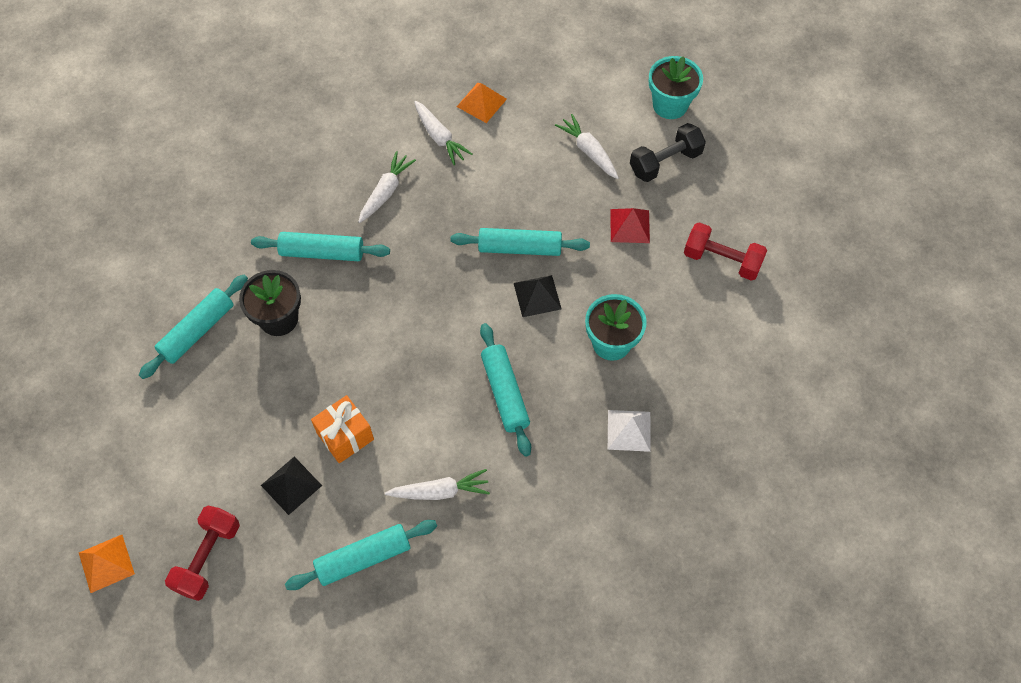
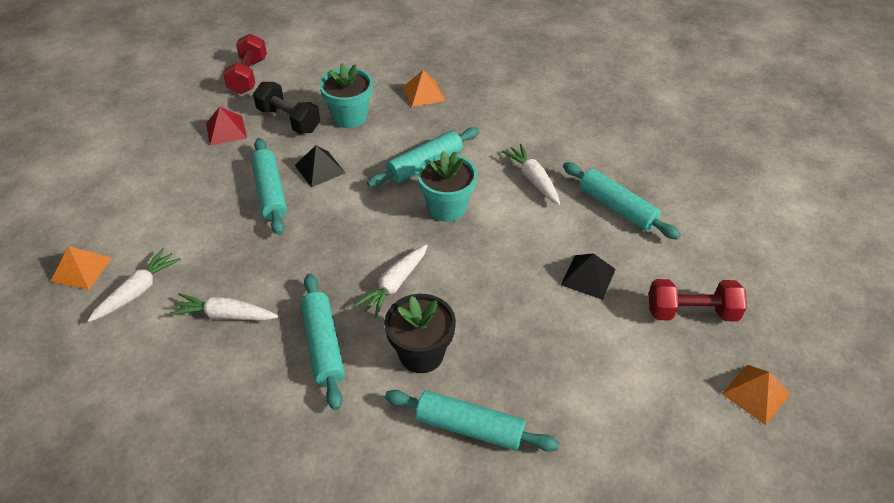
camera: 110 degrees left, 15 degrees down
(345, 436) = (520, 254): orange gift -> none
(588, 151) = (142, 173): white carrot -> white carrot (394, 285)
(629, 430) = (423, 93): white pyramid -> orange pyramid
(665, 162) = (148, 123): black dumbbell -> black dumbbell (289, 120)
(670, 105) = (76, 133): turquoise flower pot -> turquoise flower pot (447, 208)

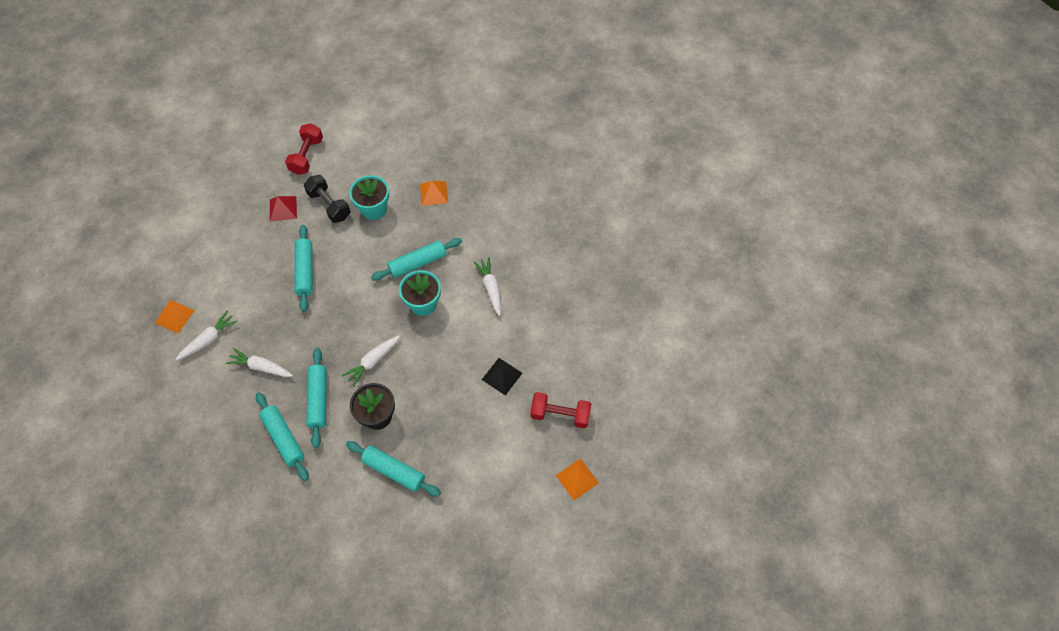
camera: 10 degrees right, 15 degrees up
(320, 169) = (343, 255): black pyramid -> none
(617, 207) = (541, 322): turquoise rolling pin -> turquoise rolling pin (284, 438)

